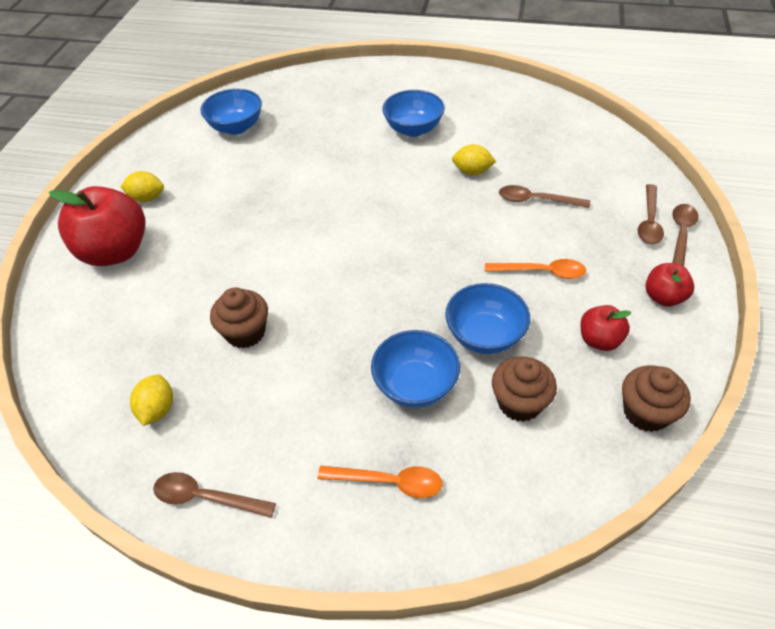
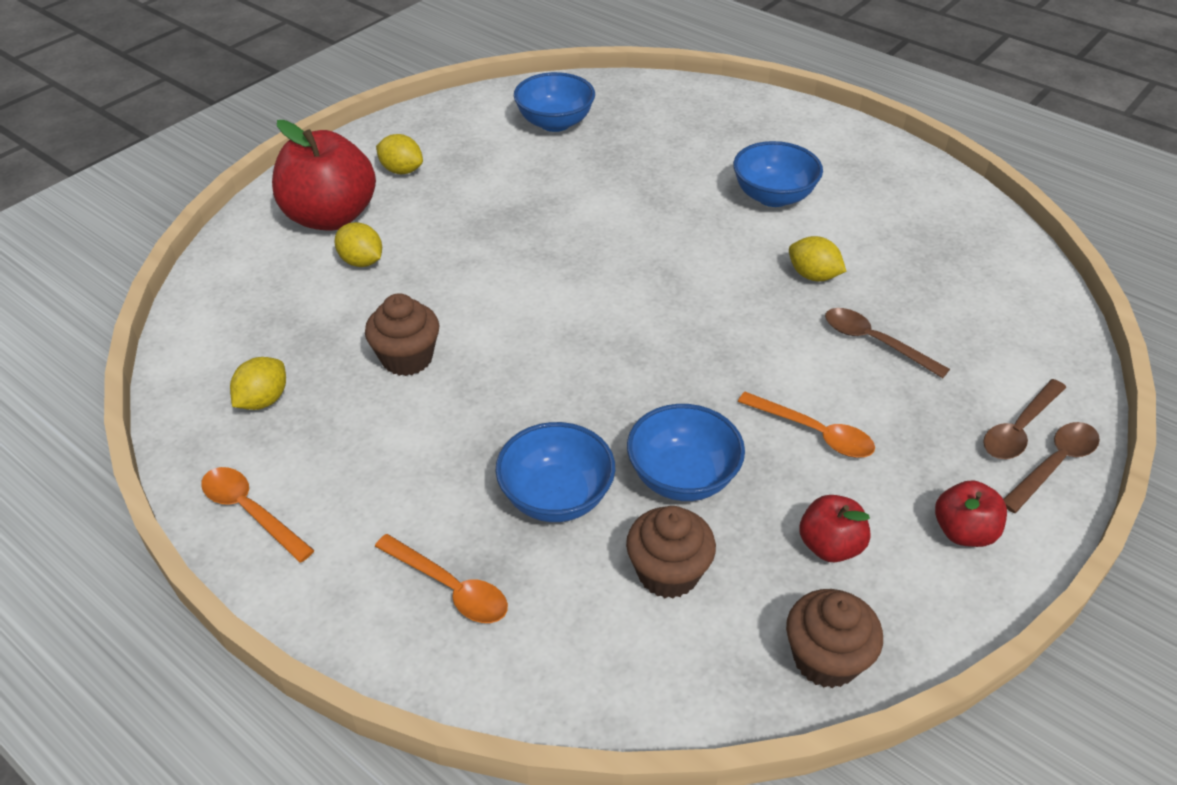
camera: 25 degrees right, 5 degrees down
(163, 275) = (361, 261): none -> yellow lemon
(206, 497) = (250, 511): brown spoon -> orange spoon

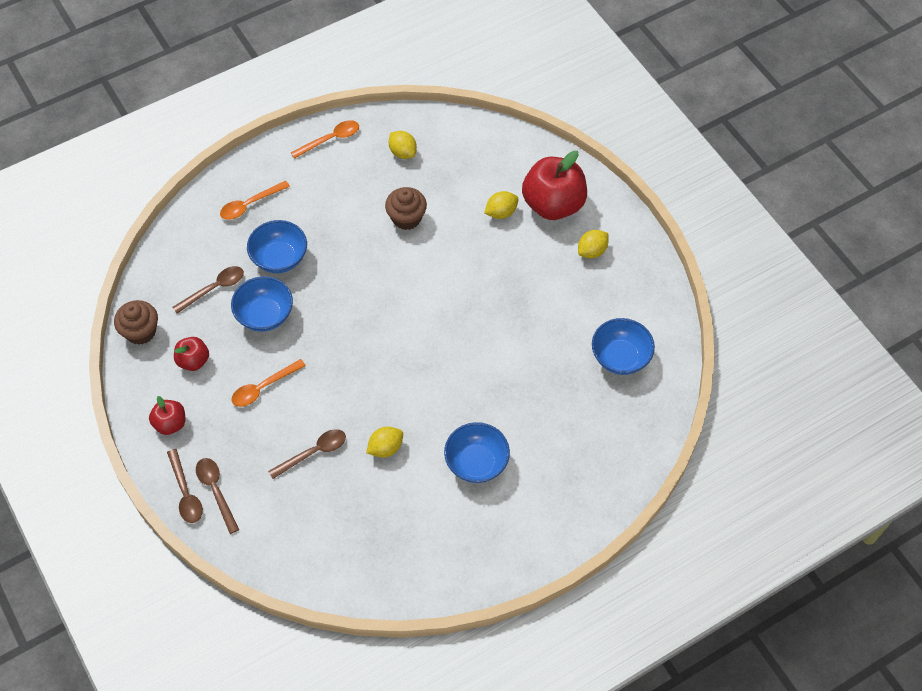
camera: 110 degrees right, 15 degrees up
(668, 573) = (214, 288): brown cupcake -> brown spoon

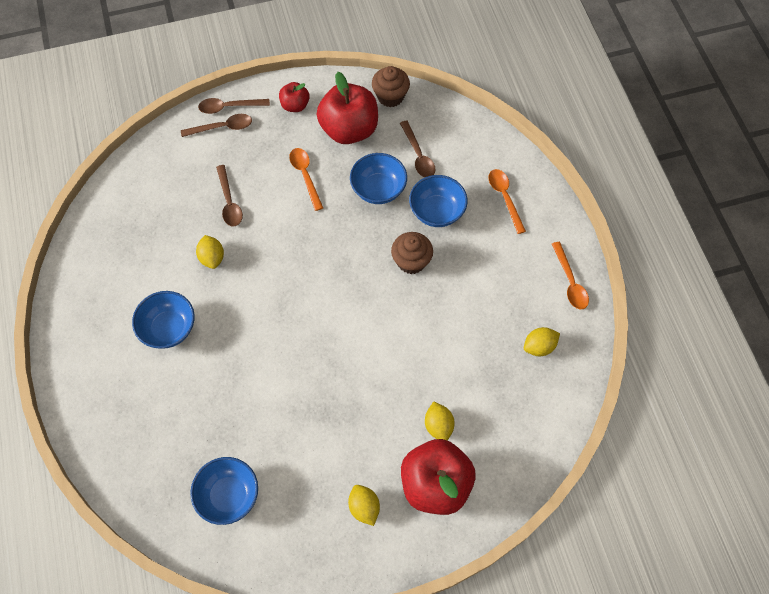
camera: 105 degrees right, 5 degrees up
(193, 361) = (349, 129): red apple -> red apple, size x1.97
(406, 218) = (454, 331): brown cupcake -> brown cupcake (411, 261)

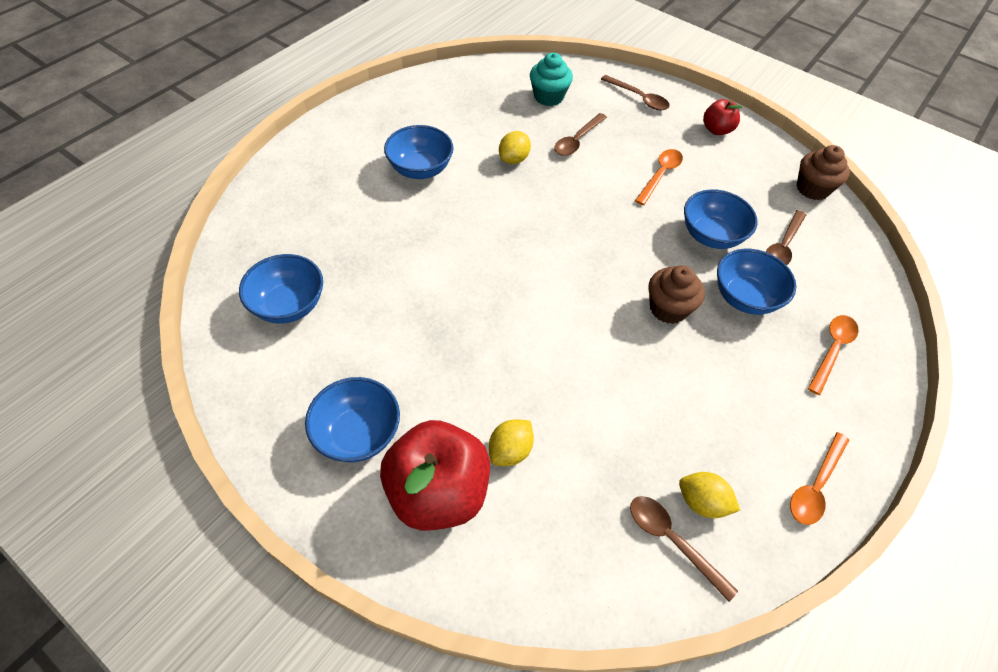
camera: 50 degrees right, 10 degrees down
(168, 186) = (548, 97): none -> turquoise cupcake
(229, 107) = (662, 92): brown spoon -> brown spoon (672, 541)
(349, 129) = (742, 179): red apple -> none
(364, 507) = (358, 434): yellow lemon -> blue bowl

